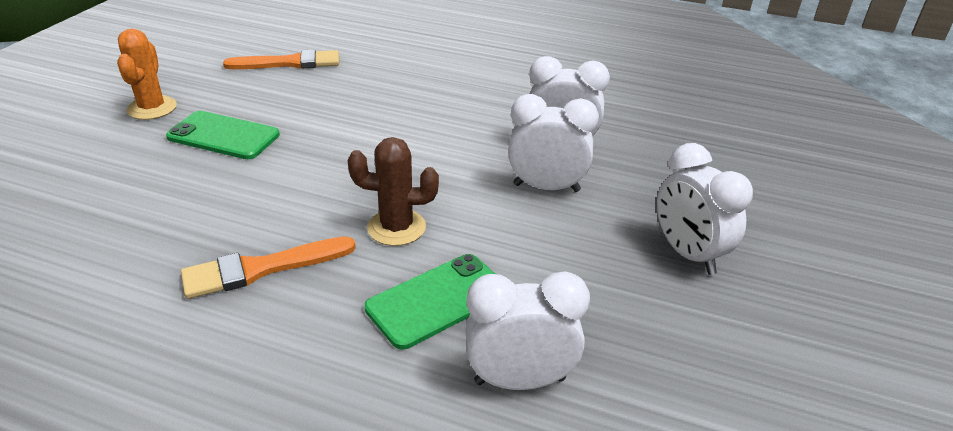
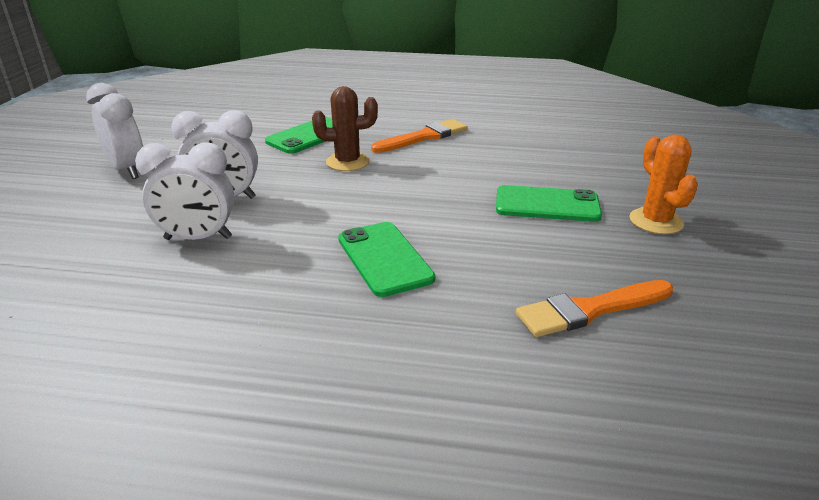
camera: 170 degrees right, 5 degrees down
(405, 108) = (384, 258): none -> green phone
(519, 380) = (261, 118): white clock -> none

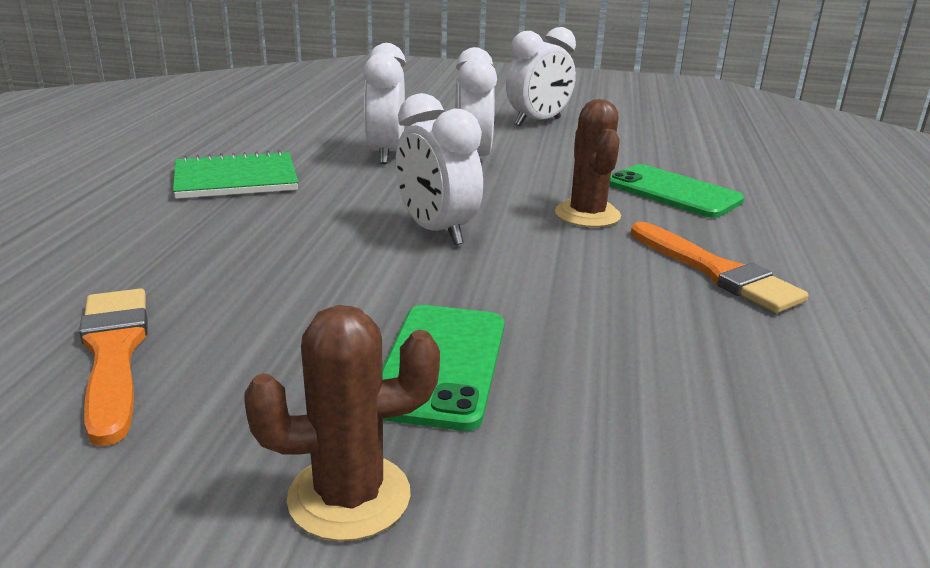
camera: 90 degrees right, 5 degrees down
(255, 317) = (236, 179): none -> green notebook
(379, 210) = (436, 231): none -> white clock
(384, 258) = (312, 231): green phone -> none
(656, 221) = (349, 497): orange cactus -> brown cactus

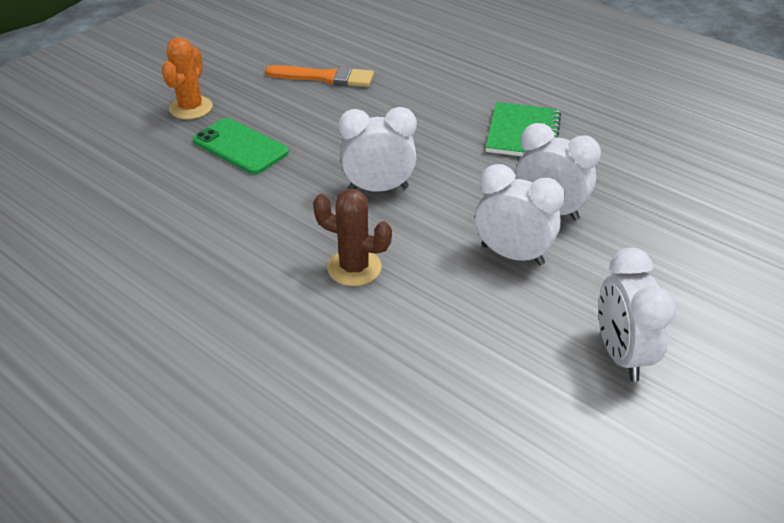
camera: 120 degrees right, 15 degrees up
(349, 497) = (191, 108): brown cactus -> orange cactus
(673, 192) = (361, 345): green phone -> none
(716, 271) = (226, 282): orange brush -> none

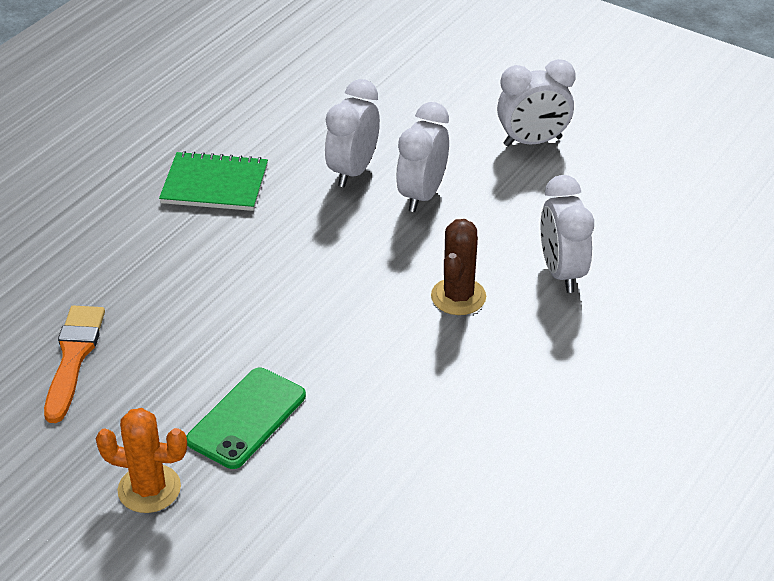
camera: 95 degrees left, 0 degrees up
(378, 188) = (326, 289): white clock -> white clock (561, 272)

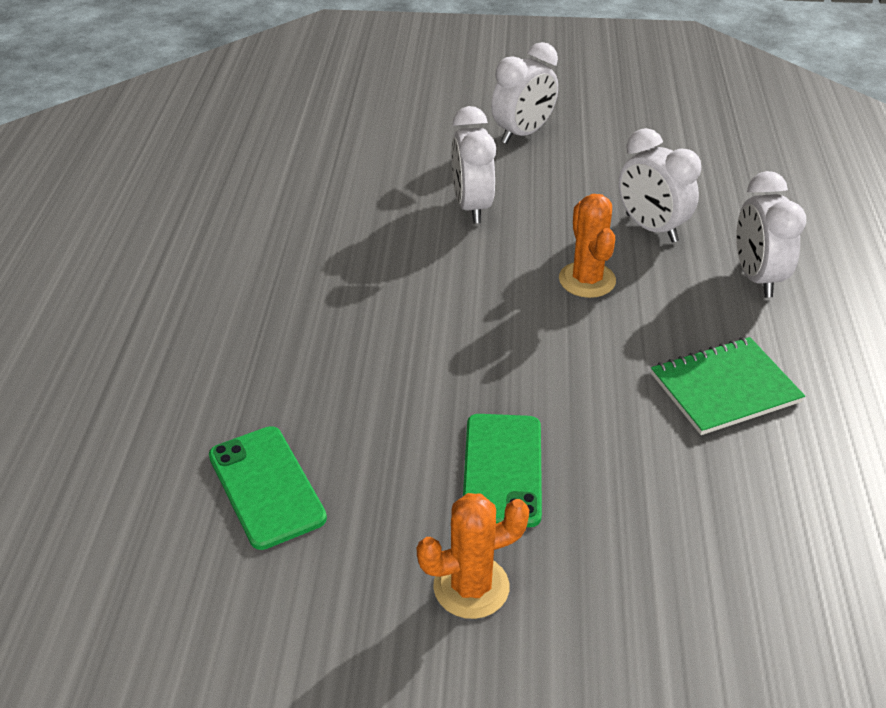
camera: 30 degrees left, 0 degrees up
(73, 357) = (266, 487): orange brush -> green phone
(215, 184) = (266, 264): green notebook -> green notebook (725, 388)
(353, 171) = (390, 208): white clock -> white clock (756, 278)
(458, 297) = (587, 280): brown cactus -> orange cactus

